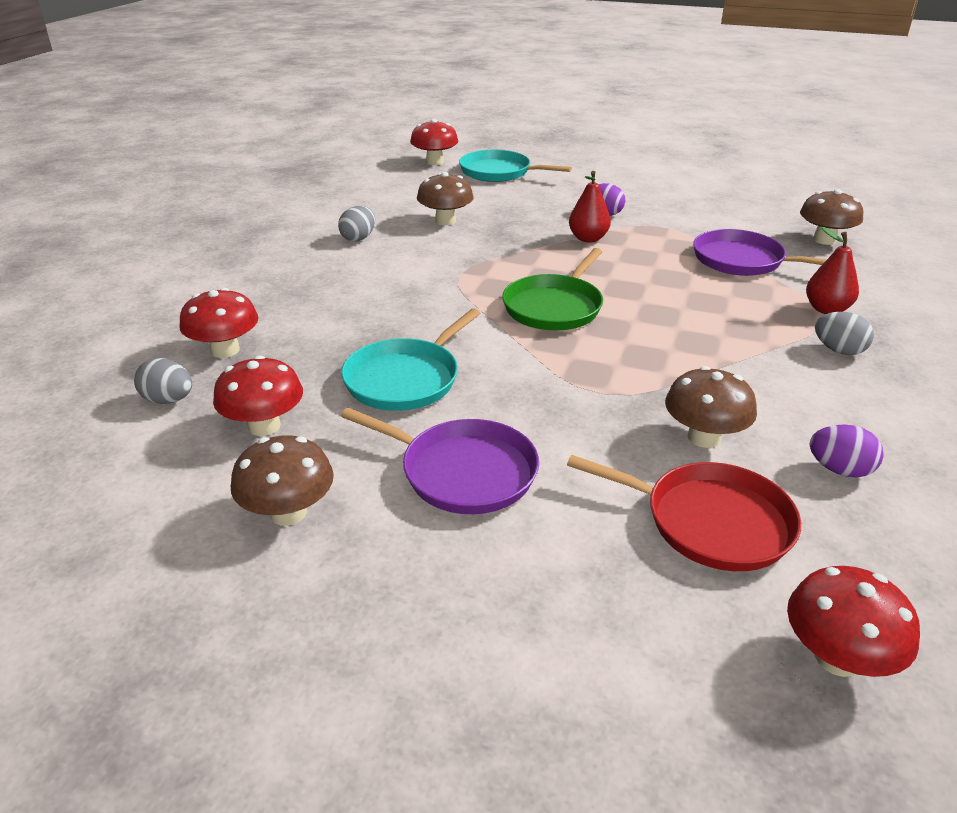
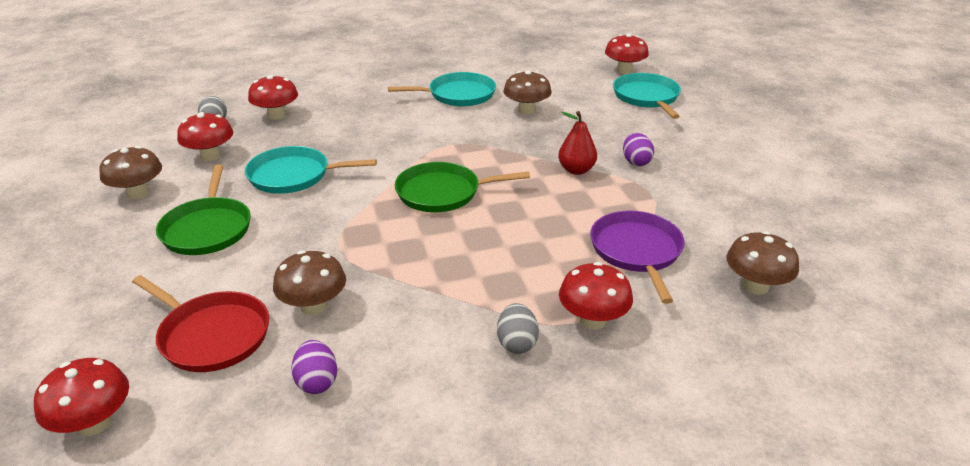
camera: 55 degrees right, 0 degrees up
(358, 238) = (458, 95): grey egg -> turquoise pan
(462, 472) = (207, 229): purple pan -> green pan
(710, 522) = (211, 335): red pan -> red pan turned 45 degrees counterclockwise
(826, 309) = (592, 320): red pear -> red mushroom

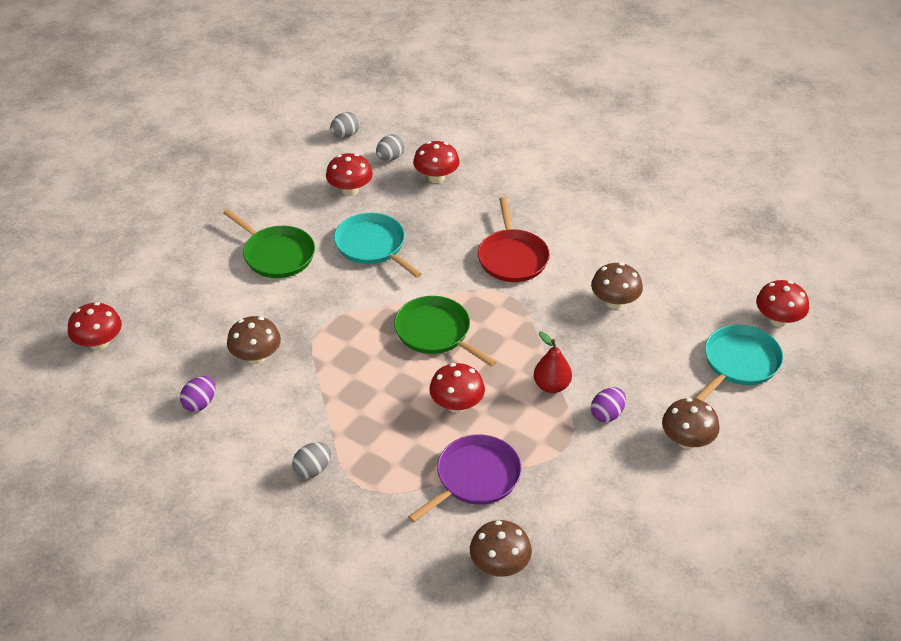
camera: 50 degrees right, 10 degrees up
(138, 193) = (277, 195): brown mushroom -> brown mushroom (687, 440)
(146, 129) = (345, 135): none -> grey egg
(207, 229) = (276, 254): green pan -> green pan turned 90 degrees counterclockwise
(211, 335) = (193, 333): red pan -> red pan (512, 257)
(458, 95) = (590, 247): turquoise pan -> none
(592, 320) = (371, 494): red mushroom -> red mushroom (457, 404)

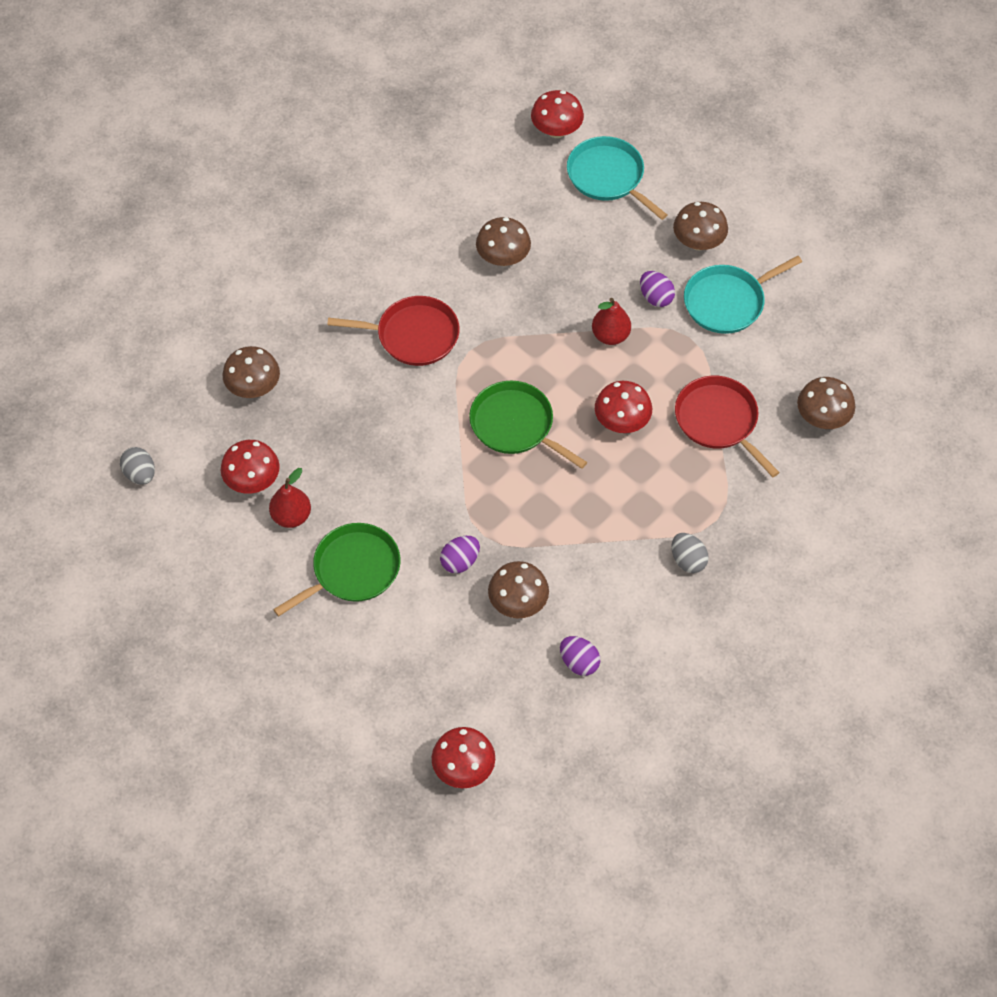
camera: 80 degrees left, 15 degrees up
(292, 315) = (460, 561): none -> purple egg
(321, 215) = (291, 516): none -> red pear
(372, 246) = (361, 468): turquoise pan -> turquoise pan (727, 302)
(390, 158) = (202, 430): grey egg -> none
(436, 177) = (253, 387): red mushroom -> brown mushroom
(436, 332) = (515, 425): green pan -> green pan turned 75 degrees clockwise
(475, 478) = (719, 421): purple pan -> red pan

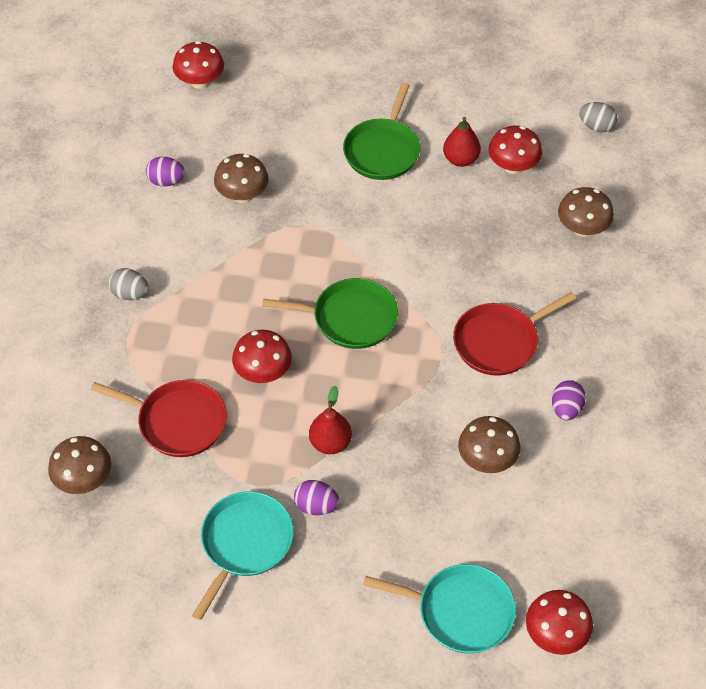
camera: 145 degrees right, 5 degrees down
(460, 561) = (309, 198): purple egg -> purple egg (566, 409)
(698, 242) = (317, 592): brown mushroom -> none

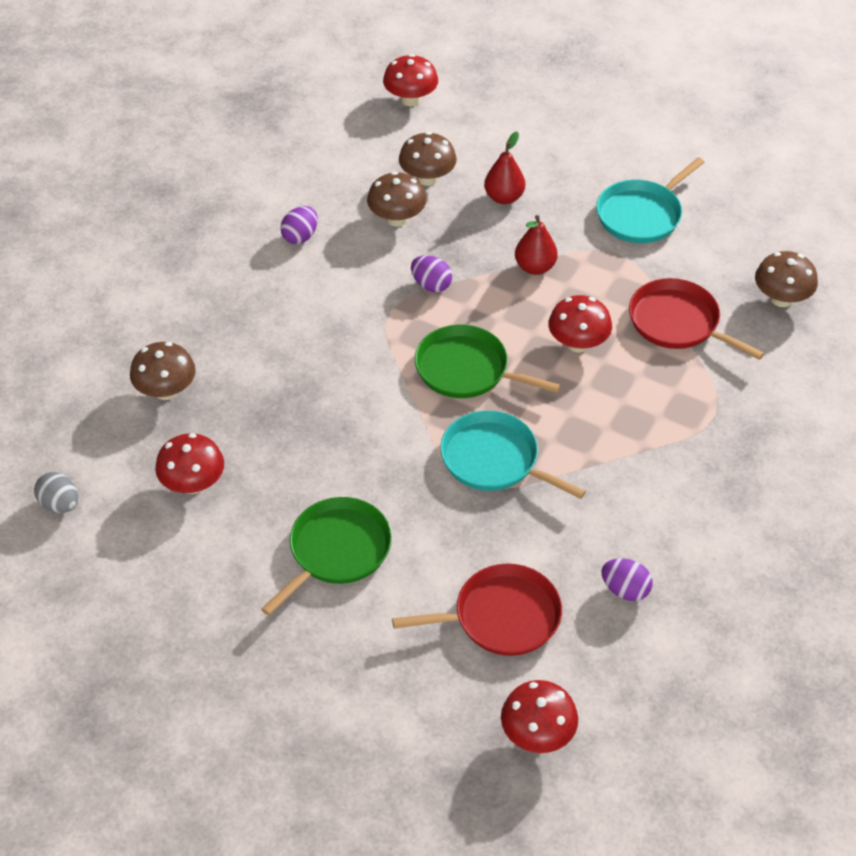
camera: 160 degrees left, 5 degrees down
(130, 294) = (701, 461): grey egg -> none
(242, 195) = (534, 543): brown mushroom -> brown mushroom (427, 178)
(316, 506) = (567, 224): purple egg -> purple egg (431, 285)
(460, 159) = (249, 511): red pear -> red pear (504, 197)
(460, 611) = (478, 129): turquoise pan -> turquoise pan (494, 460)
(499, 342) = (326, 307): red pan -> red pan (501, 617)

